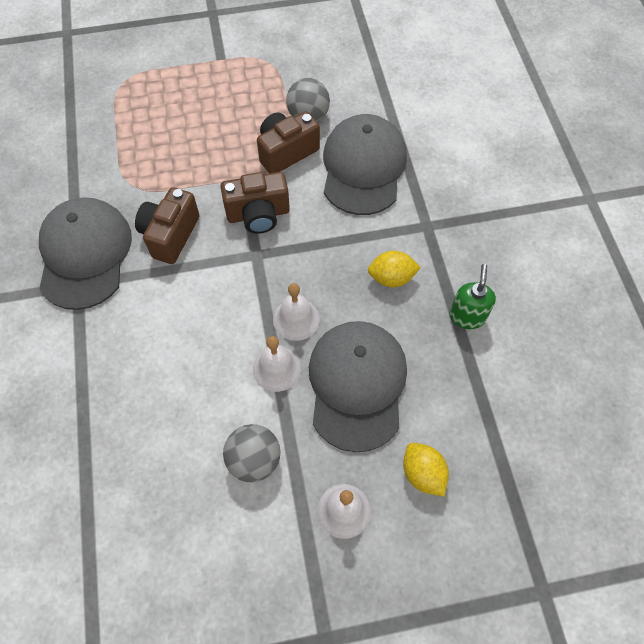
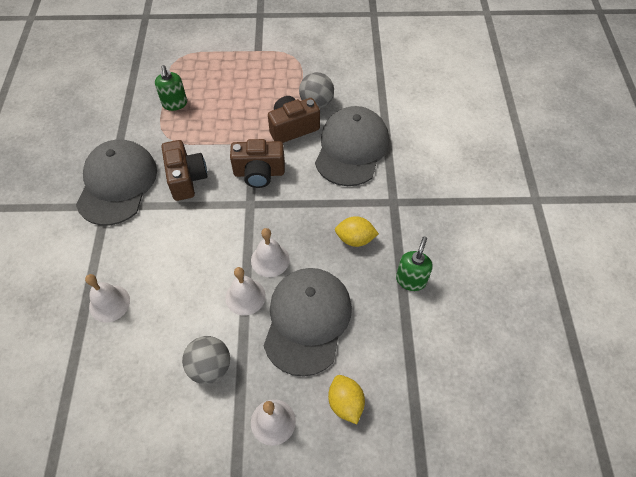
camera: 10 degrees right, 5 degrees down
(113, 404) = (109, 303): none -> white bell
(132, 142) = (175, 104): none -> green soap dispenser
(170, 235) = (186, 179): brown camera -> brown camera turned 135 degrees clockwise

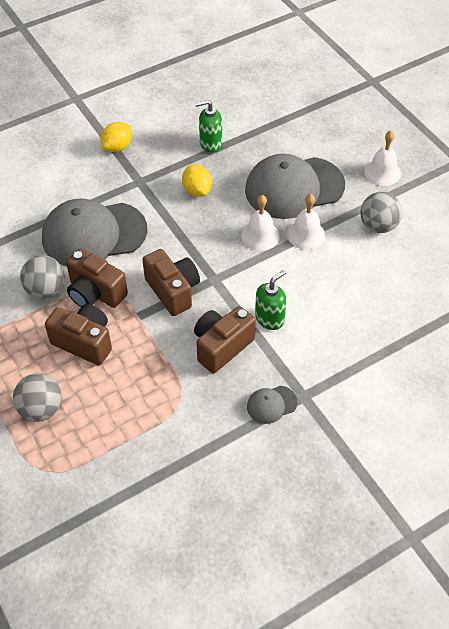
camera: 120 degrees left, 5 degrees down
(109, 303) = (389, 323): white bell -> none
(117, 184) = (271, 404): grey cap -> grey cap, size x0.43
(175, 104) = (127, 423): green soap dispenser -> green soap dispenser (270, 318)
(221, 69) = (41, 409): none -> grey ball
(254, 106) = (84, 342): none -> brown camera
(345, 403) = (336, 142): yellow lemon -> yellow lemon (118, 147)

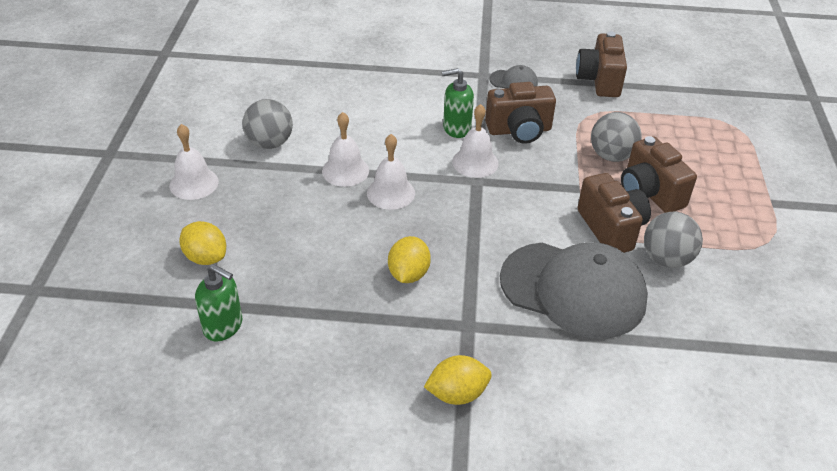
camera: 145 degrees left, 10 degrees down
(41, 409) = (720, 164): grey ball -> grey ball (611, 156)
(173, 291) = (527, 191): brown camera -> brown camera (599, 80)
(210, 144) = (332, 324): green soap dispenser -> green soap dispenser (223, 326)
(228, 294) = (475, 162): none -> white bell
(294, 188) = (301, 218): grey cap -> none
(315, 138) = (206, 257): none -> yellow lemon

